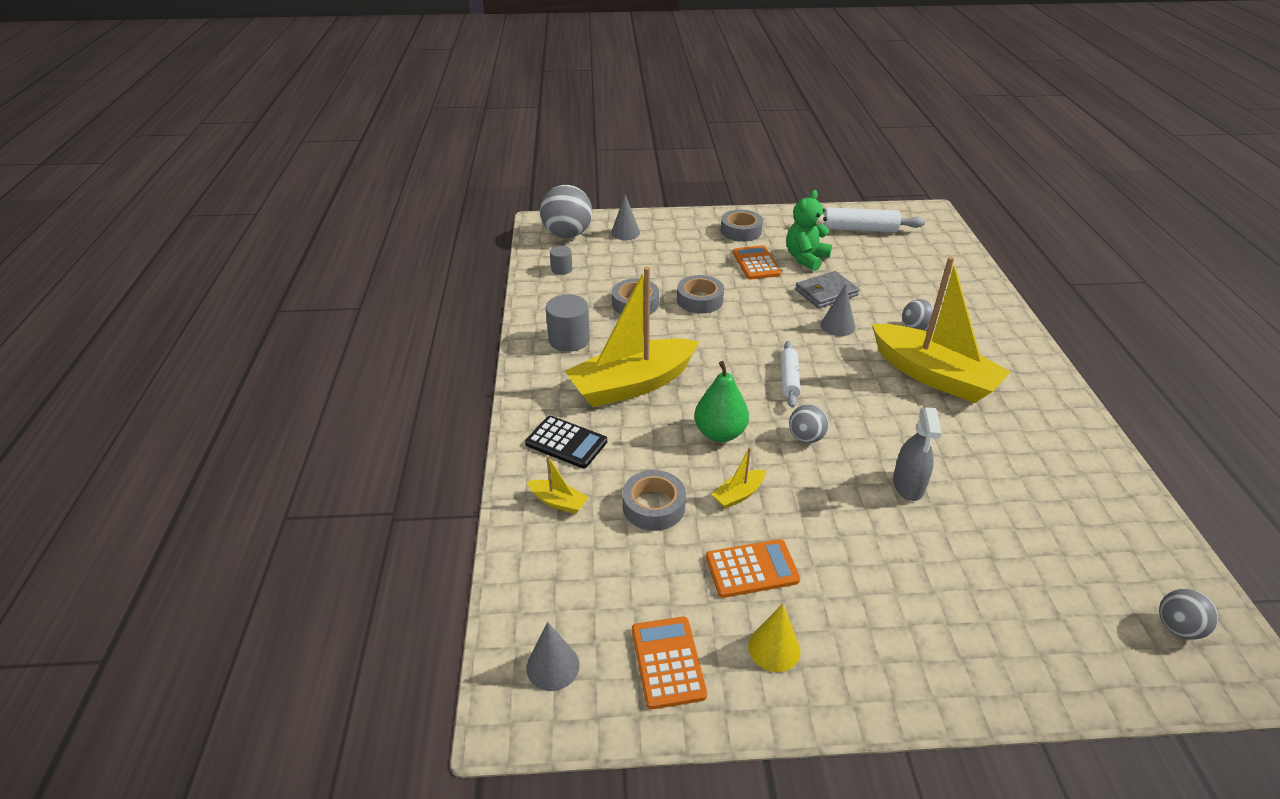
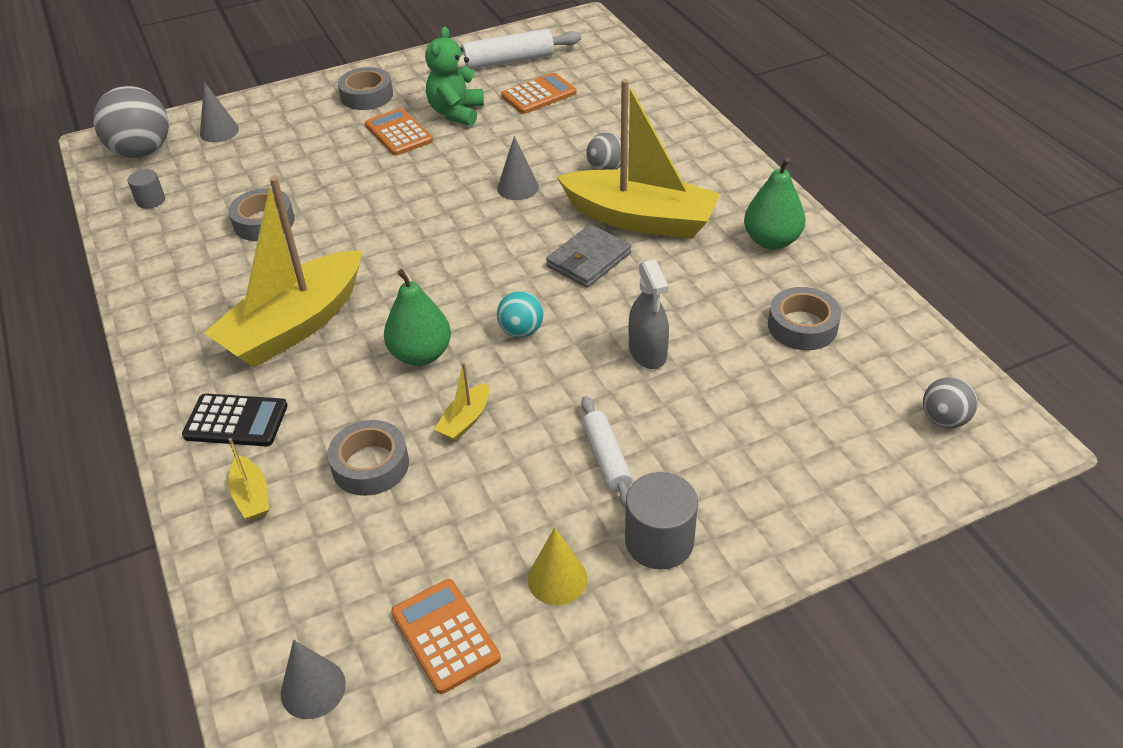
camera: 20 degrees left, 5 degrees up
(558, 502) = (251, 496): yellow boat -> yellow boat turned 60 degrees clockwise
(569, 339) = (193, 290): grey cylinder -> grey cylinder (659, 541)
(699, 300) = (344, 197): grey tape -> grey tape (802, 326)
(752, 569) = (506, 500): orange calculator -> orange calculator (539, 94)
(789, 379) = (481, 267): white rolling pin -> white rolling pin (606, 458)
(806, 437) = (521, 331): grey ball -> turquoise ball
(826, 293) = (493, 150): grey wallet -> grey wallet (588, 260)
(1047, 423) = (771, 241): none -> green pear

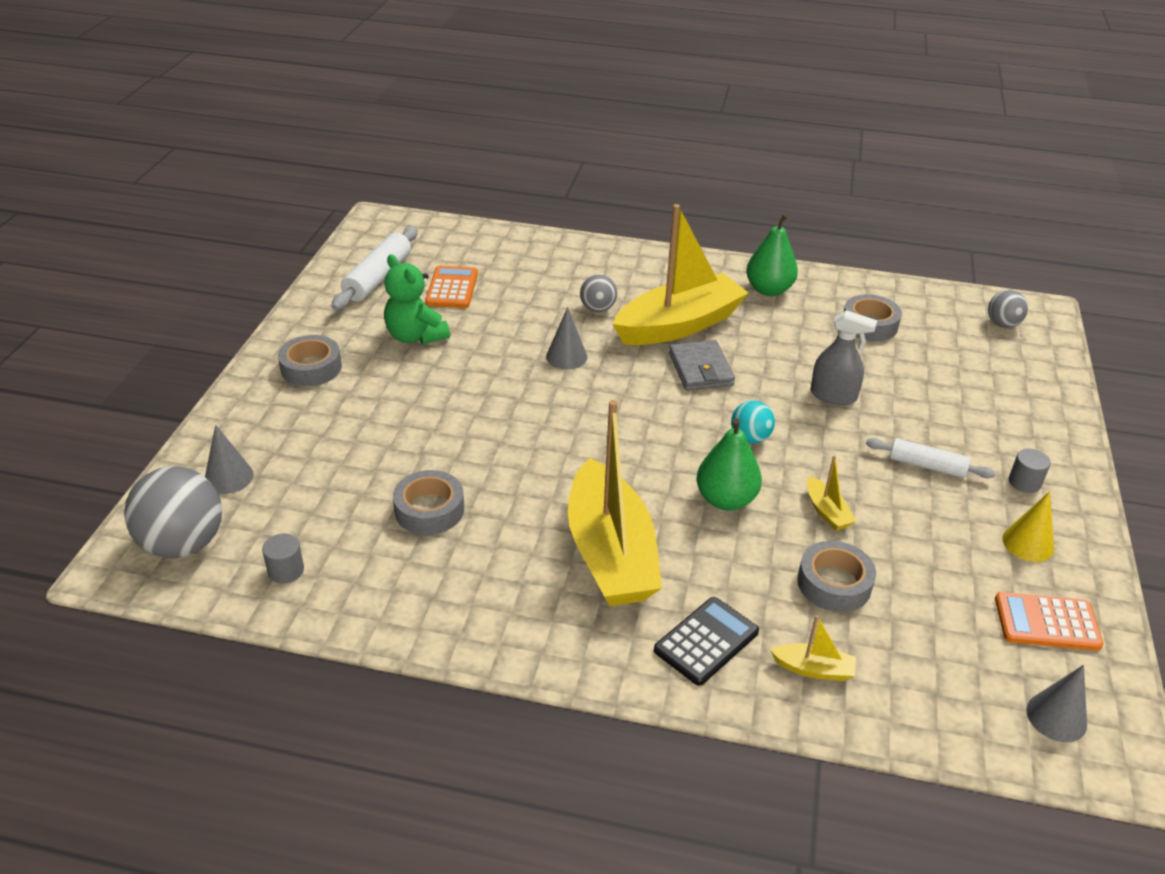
camera: 55 degrees left, 5 degrees down
(398, 133) = (400, 377): orange calculator -> none
(659, 541) = (1024, 482): grey cylinder -> grey cylinder, size x0.58

